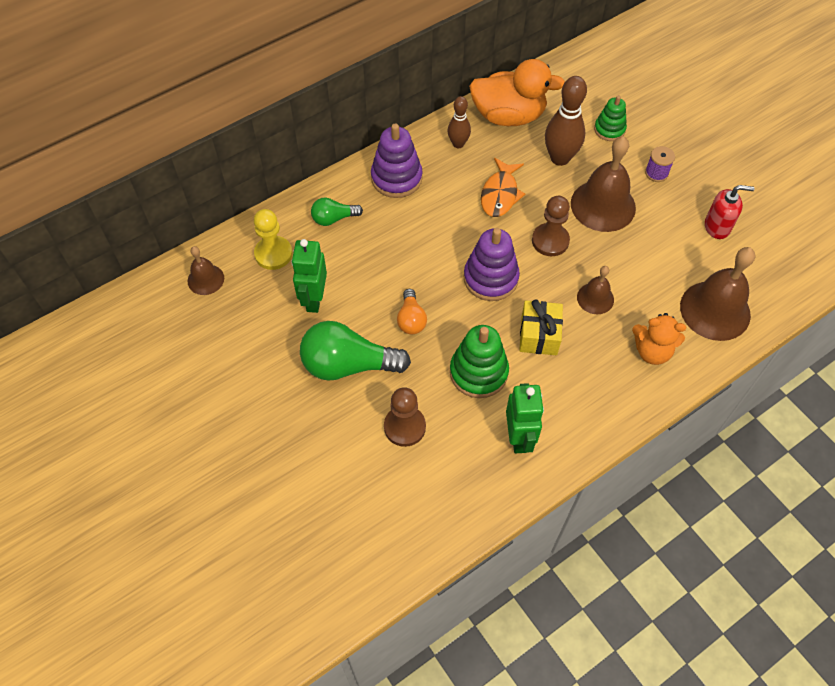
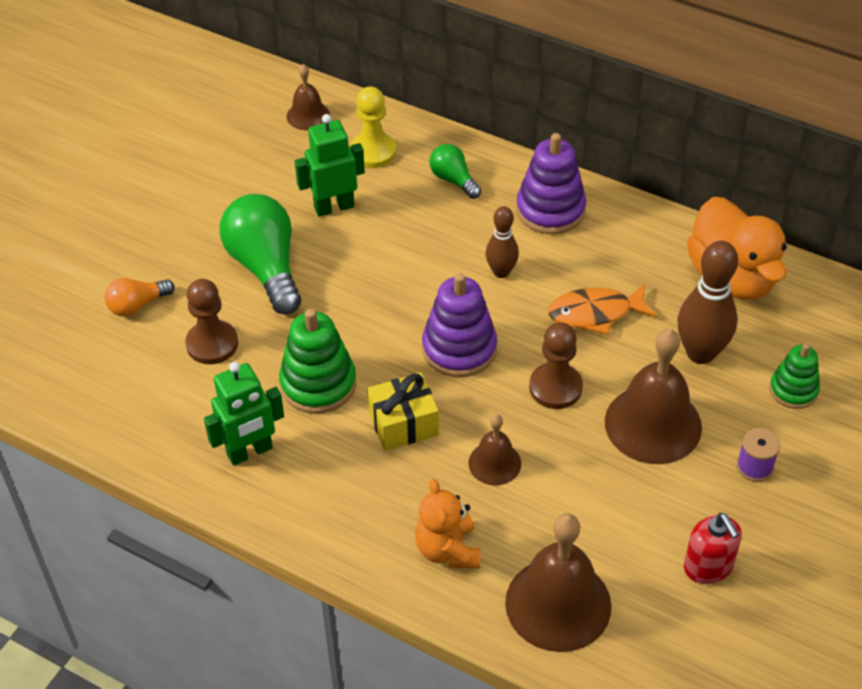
camera: 65 degrees right, 10 degrees down
(411, 319) = (356, 298): orange light bulb -> orange light bulb (137, 305)
(458, 144) = (646, 245): brown bowling pin -> brown bowling pin (501, 272)

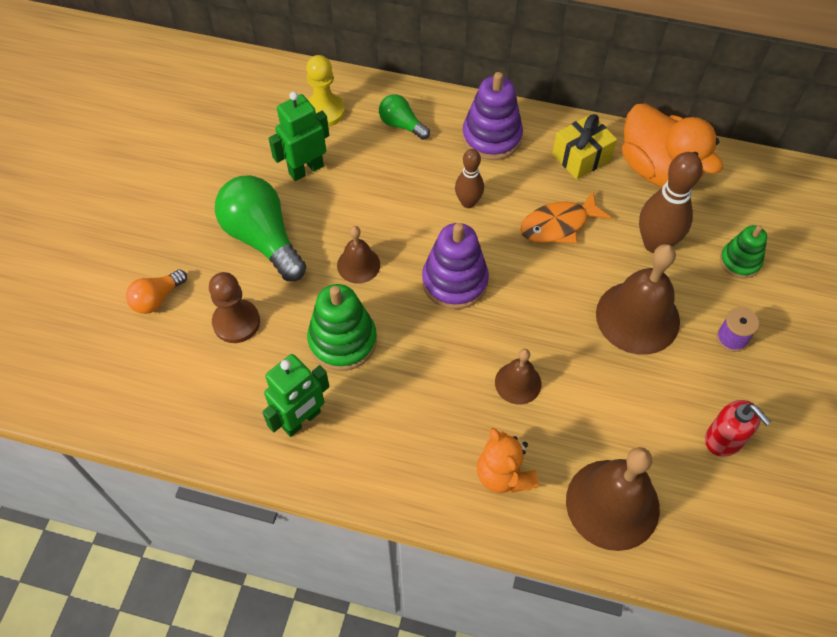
camera: 15 degrees left, 10 degrees up
(308, 115) = (257, 87): brown bell -> brown bell (358, 265)
(403, 424) = (428, 363): yellow gift -> yellow gift (581, 157)
(555, 387) = (547, 300): brown pawn -> none

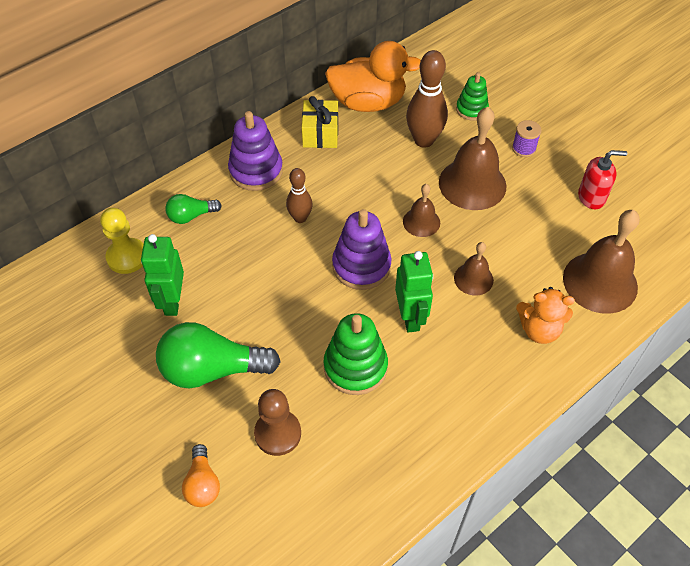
camera: 55 degrees left, 5 degrees down
(301, 420) = (405, 435): green robot -> green robot (410, 317)
(358, 265) = (295, 317): brown bell -> brown bell (421, 222)
(558, 225) = (365, 180): orange fish -> none

